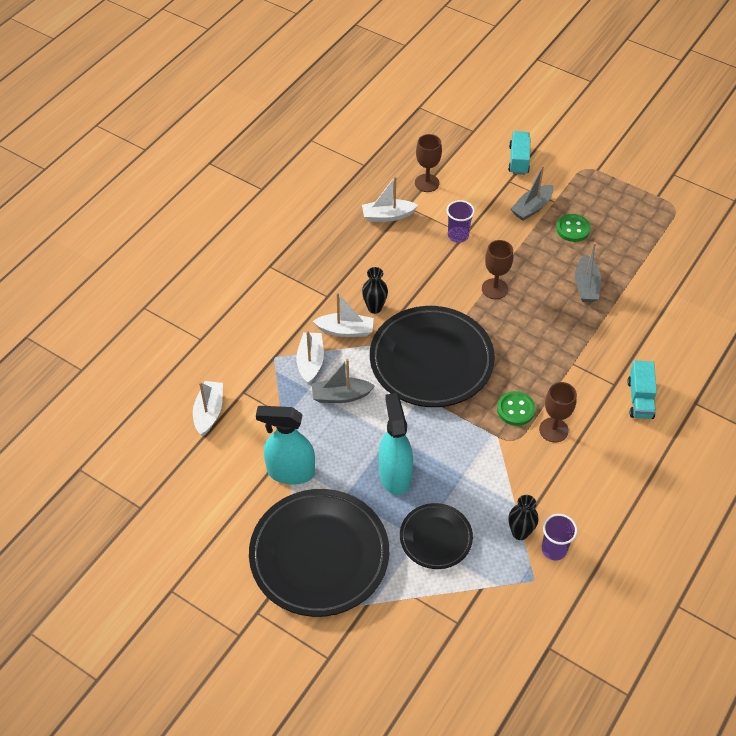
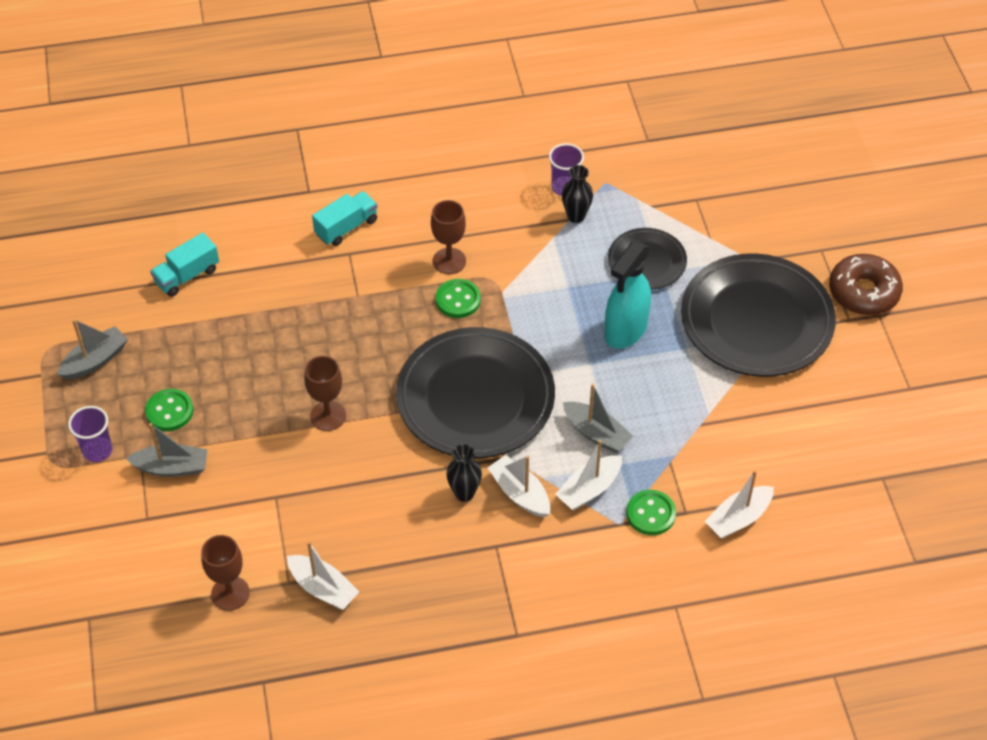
camera: 135 degrees left, 0 degrees up
(262, 375) = (650, 514): none -> green button
(266, 646) = (863, 292): none -> brown donut
(290, 472) = (714, 403): turquoise spray bottle -> none
(458, 235) = (284, 501): purple cup -> purple cup (97, 450)
(518, 160) = (100, 535): turquoise truck -> turquoise truck (187, 276)
(586, 286) = (244, 349): grey boat -> grey boat (95, 360)

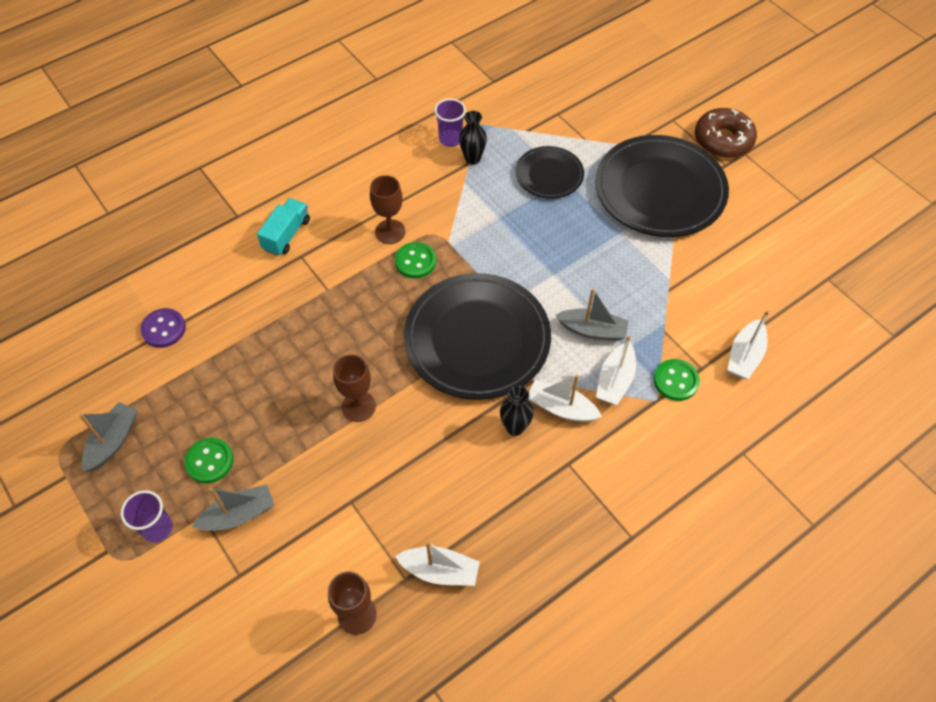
camera: 25 degrees left, 5 degrees up
(187, 276) = (164, 329): turquoise truck -> purple button
(625, 330) = (565, 236): turquoise spray bottle -> none

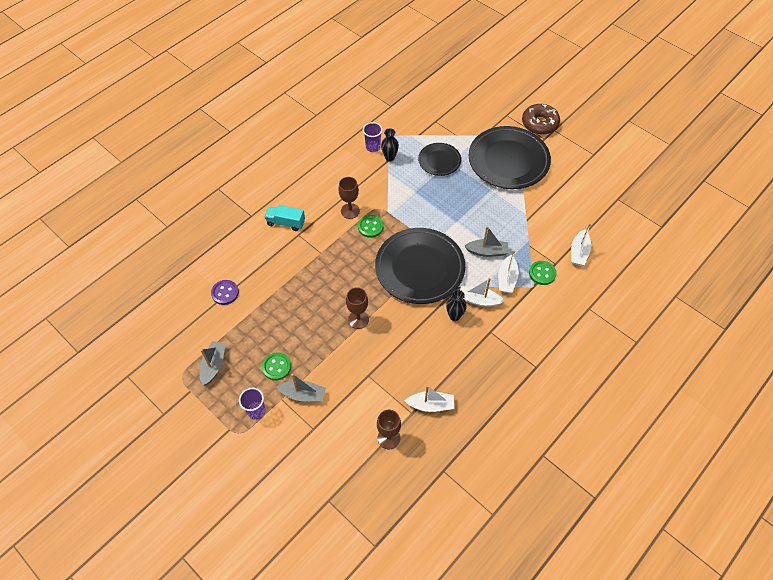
camera: 10 degrees left, 0 degrees up
(239, 514) = (303, 394): grey boat -> grey boat turned 45 degrees clockwise
(286, 235) = (286, 223): turquoise truck -> turquoise truck turned 90 degrees counterclockwise

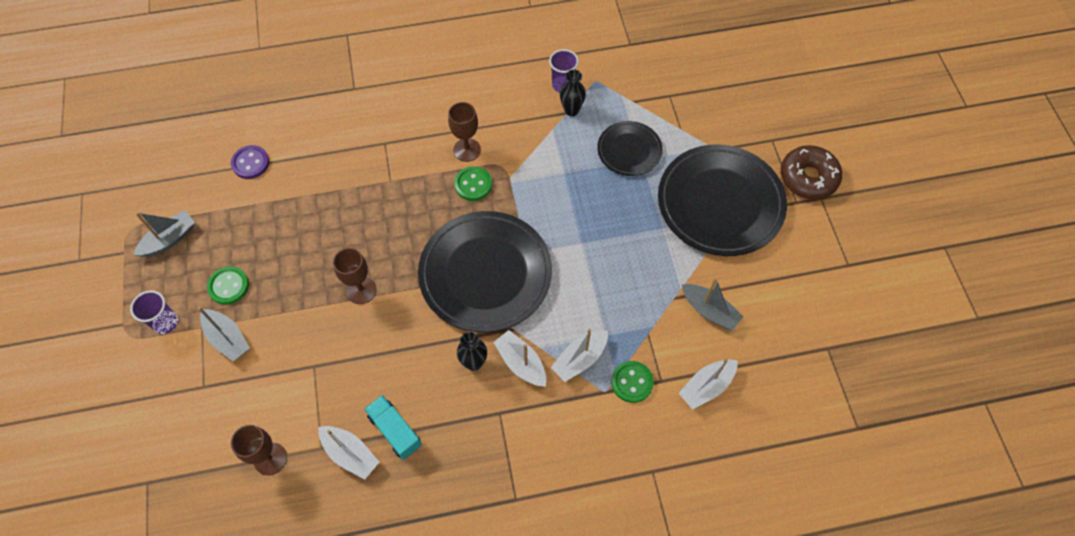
camera: 35 degrees right, 5 degrees up
(286, 223) = (383, 120): turquoise truck -> turquoise truck (395, 431)
(487, 251) = (586, 307): grey boat -> grey boat (709, 311)

